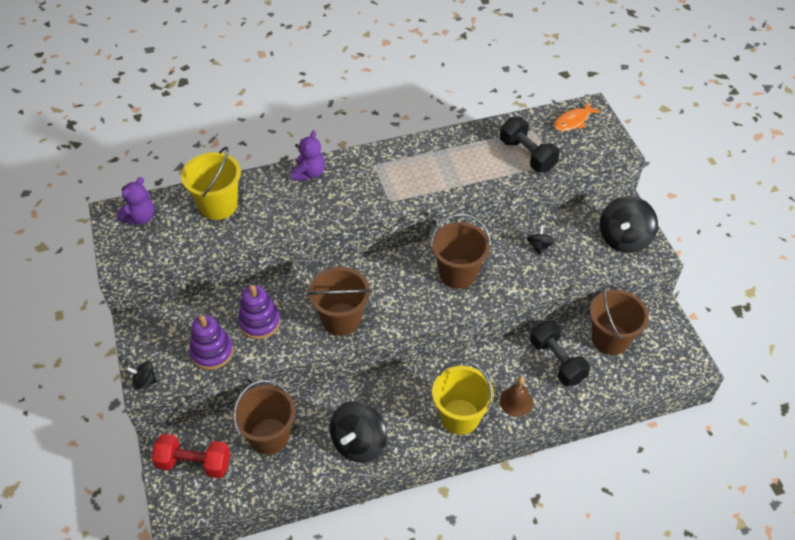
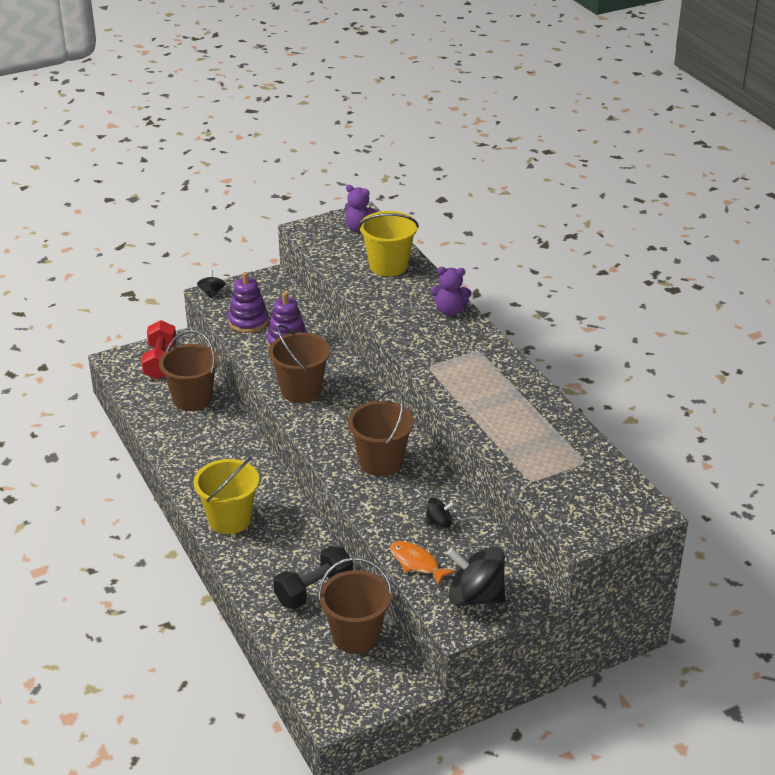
camera: 80 degrees right, 15 degrees down
(359, 443) = (191, 454): black spinning top -> none
(516, 401) = (254, 560): brown bell -> none
(527, 155) = (537, 460): black dumbbell -> none
(573, 121) = (616, 495): orange fish -> orange fish (416, 563)

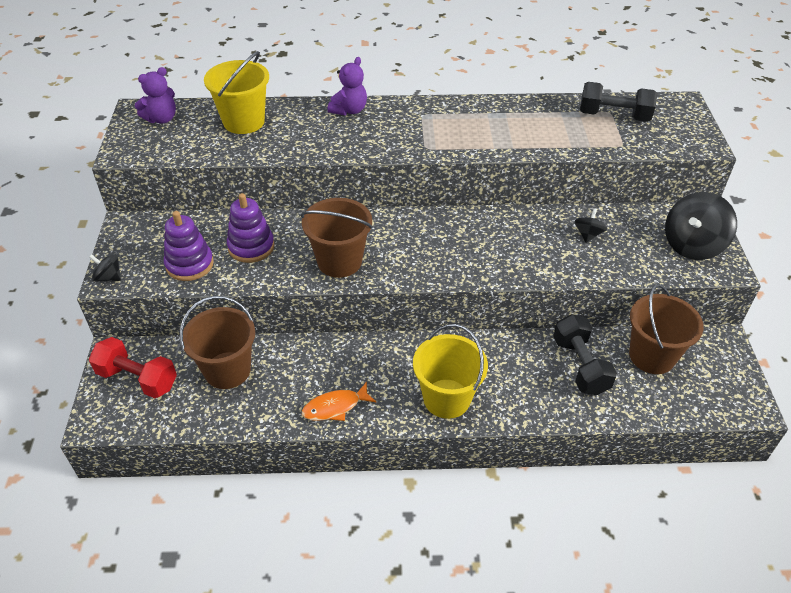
camera: 65 degrees left, 10 degrees up
(381, 462) = (485, 243): brown bucket -> none
(416, 563) = (637, 265): orange fish -> orange fish (335, 407)
(579, 466) = (614, 116): none -> black dumbbell

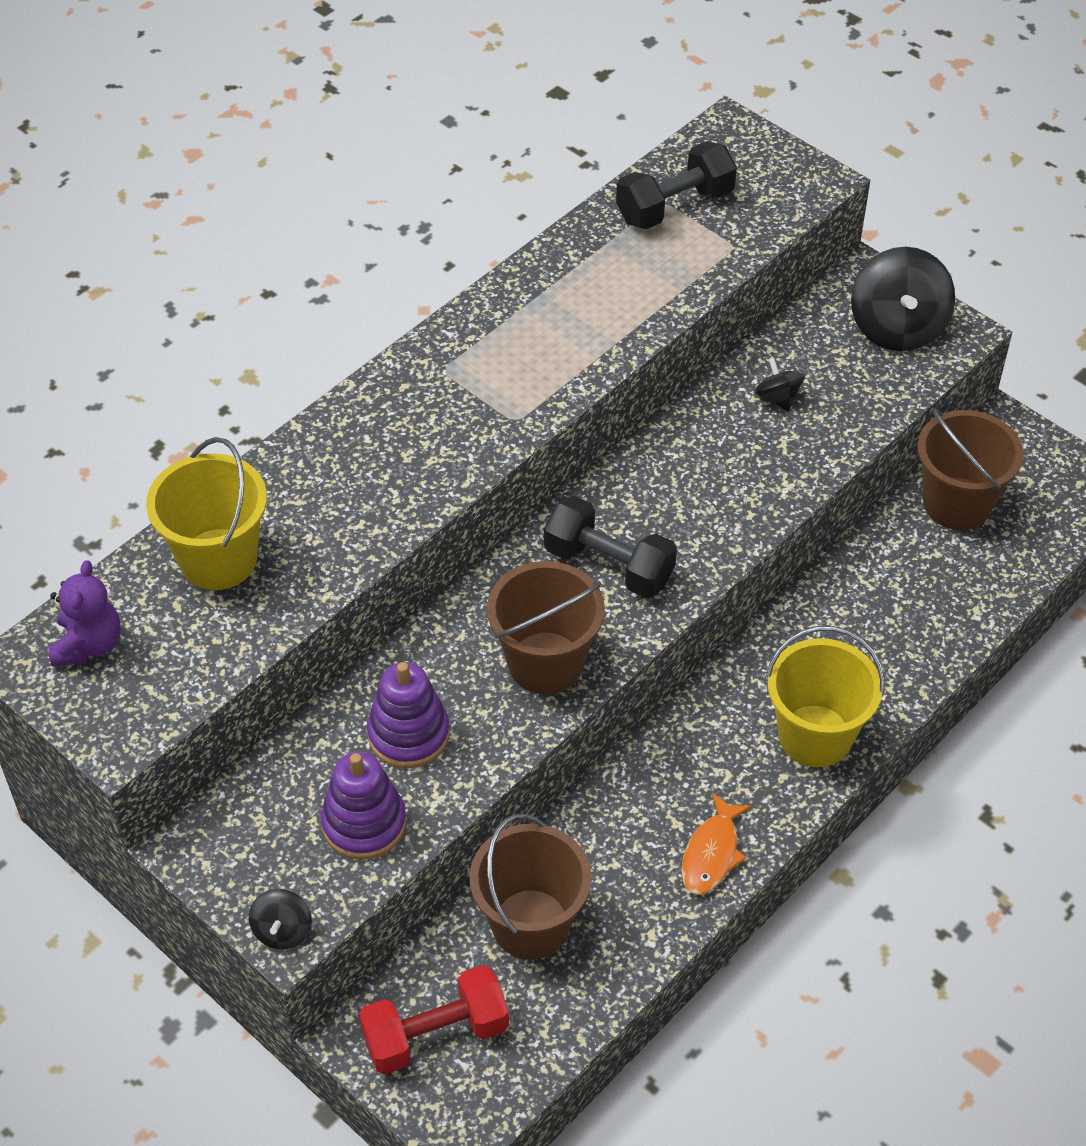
camera: 45 degrees left, 5 degrees up
(109, 277) = (282, 931): black spinning top -> black spinning top turned 60 degrees counterclockwise
(349, 110) = (338, 433): purple teddy bear -> none
(580, 366) = (902, 576): black dumbbell -> black dumbbell (609, 565)

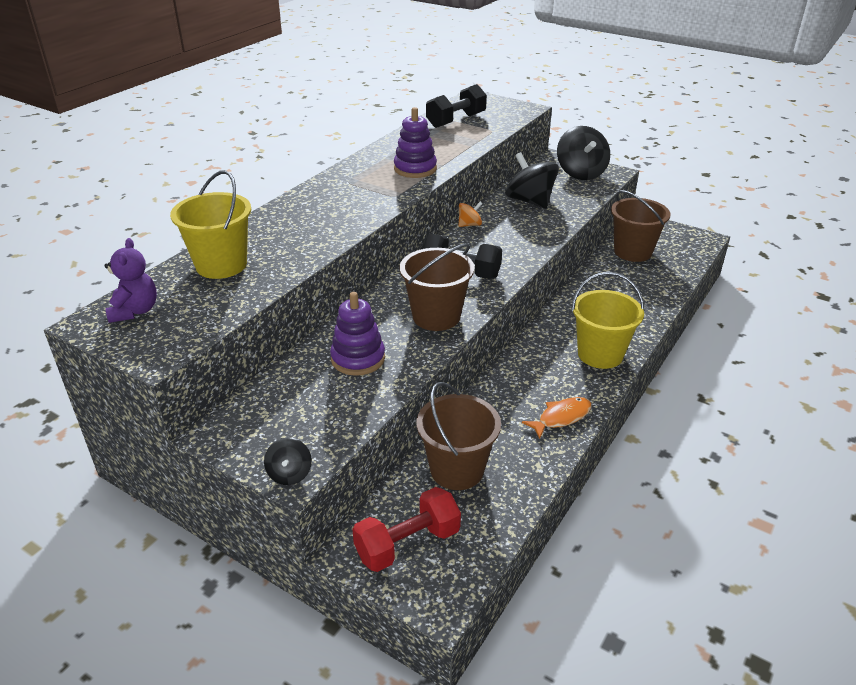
camera: 10 degrees left, 15 degrees down
(364, 823) = (337, 407): purple stacking toy -> purple stacking toy (415, 169)
(653, 448) = (469, 225): none -> orange spinning top
(712, 853) = (561, 417): orange fish -> orange fish turned 135 degrees counterclockwise
(777, 398) = (530, 201): black spinning top -> black spinning top, size x2.01

